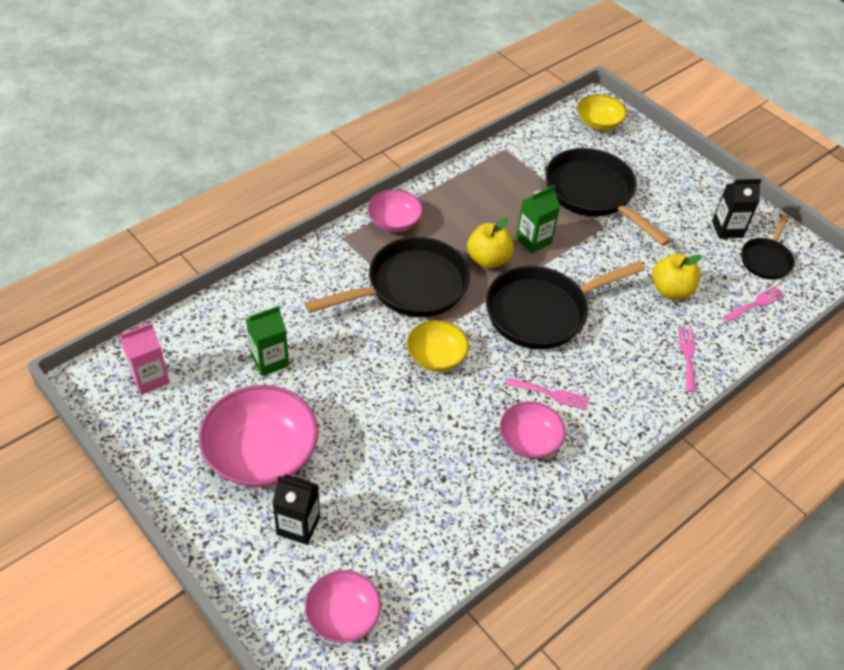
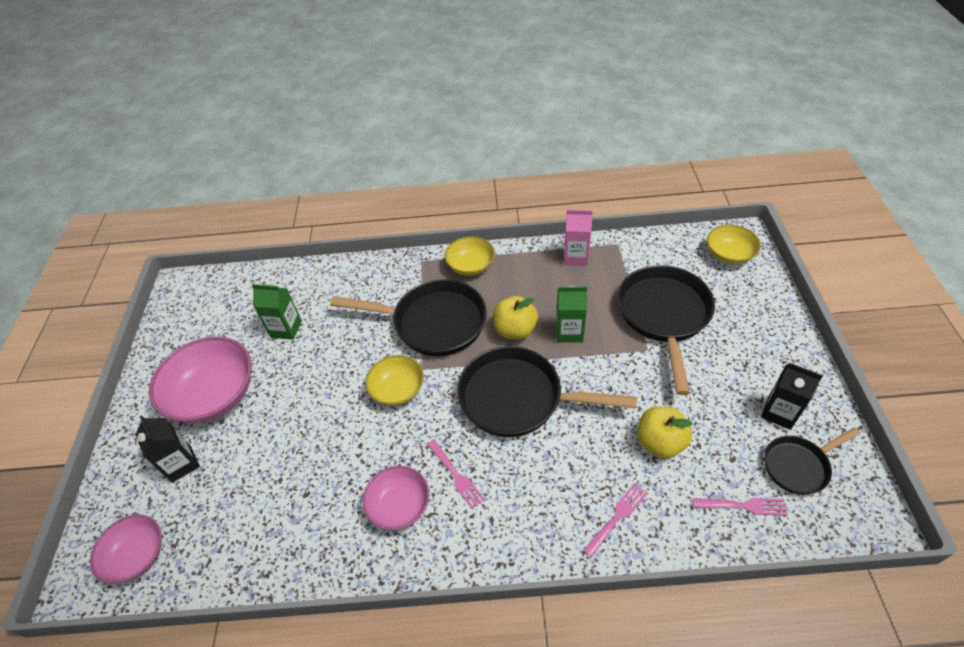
camera: 45 degrees right, 0 degrees up
(150, 378) = (208, 302): pink carton -> pink carton (576, 257)
(394, 222) = (470, 266): pink bowl -> yellow bowl

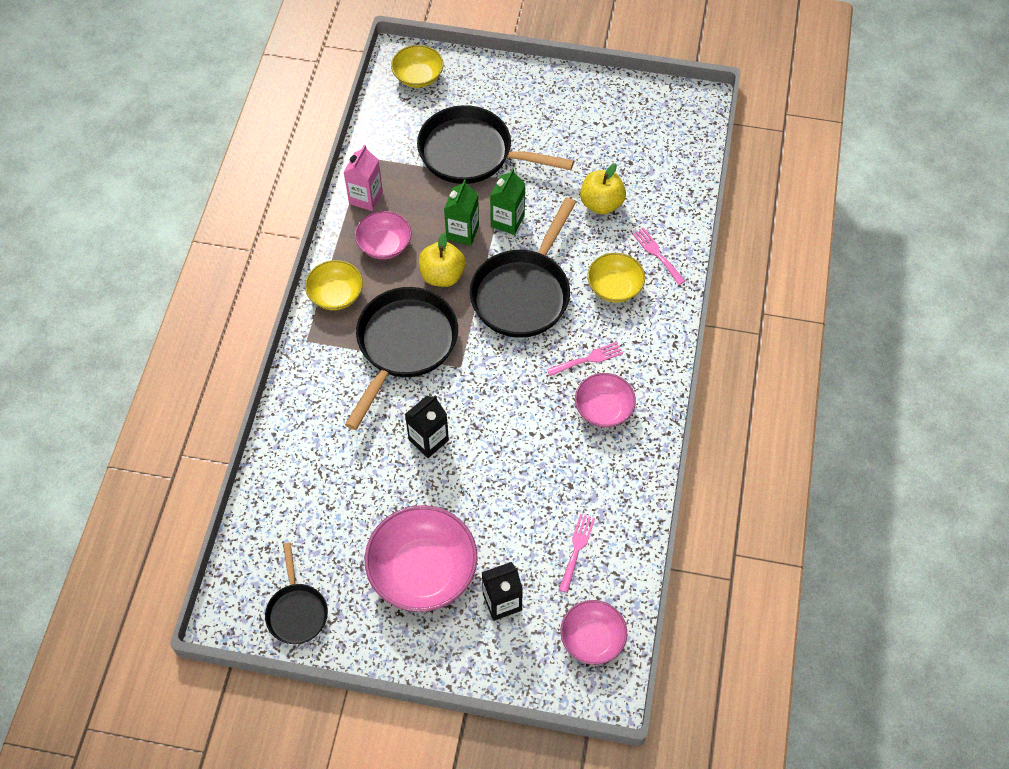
camera: 80 degrees left, 10 degrees up
(286, 329) = (354, 492): green carton -> green carton (507, 221)
(397, 389) = (478, 392): yellow bowl -> yellow bowl (614, 287)
(532, 282) = (384, 245): none -> pink bowl
(743, 505) = (670, 171): pink fork -> pink fork (576, 549)
(779, 412) = (599, 116): black carton -> black carton (428, 440)
(798, 466) = (648, 125): black pan -> black pan (297, 611)

